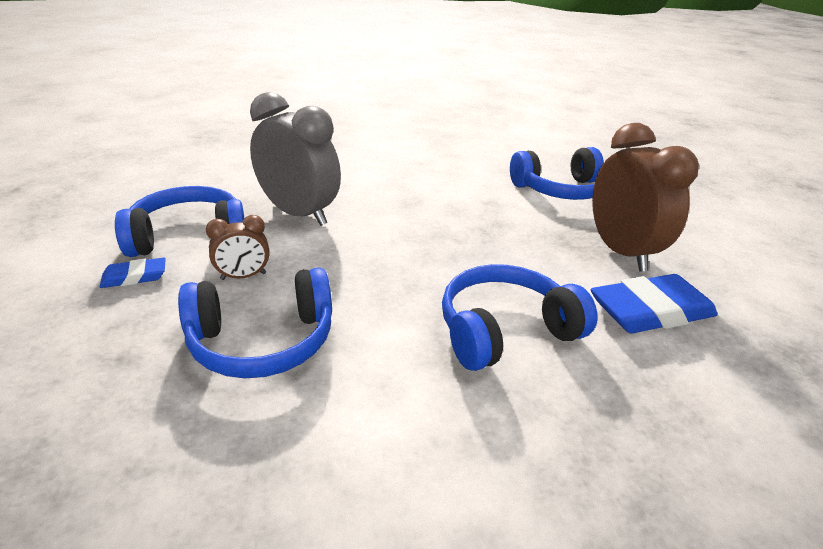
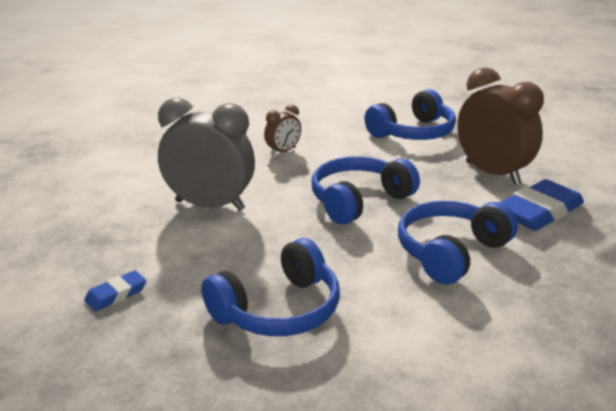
camera: 20 degrees left, 5 degrees down
(189, 236) = (128, 249): blue headphones -> blue headphones (359, 201)
(243, 276) = (213, 268): brown clock -> brown clock (283, 151)

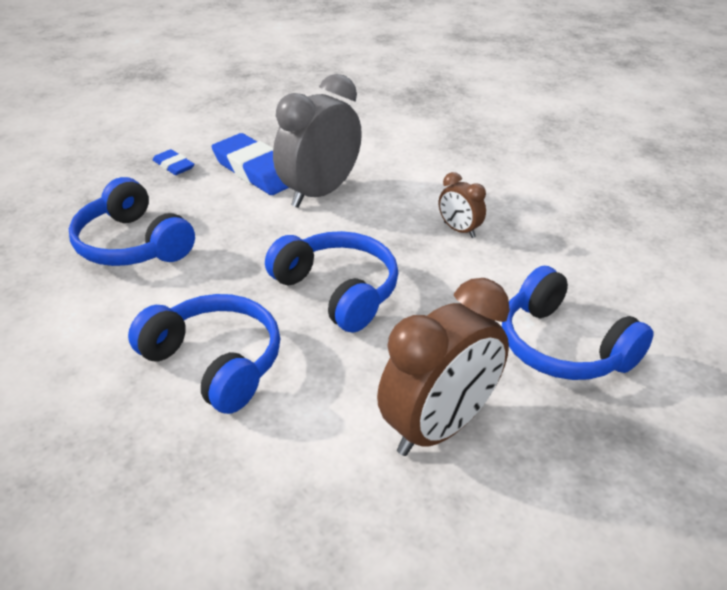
camera: 85 degrees right, 10 degrees up
(210, 205) = (319, 193): grey clock -> grey clock turned 150 degrees counterclockwise
(539, 211) = (317, 468): blue eraser -> blue eraser (256, 170)

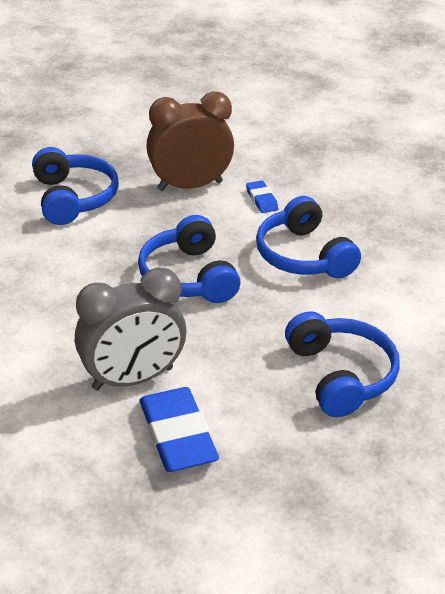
camera: 155 degrees left, 0 degrees up
(173, 166) = (268, 478): blue eraser -> blue eraser (261, 200)
(459, 230) = (45, 295): brown clock -> none

